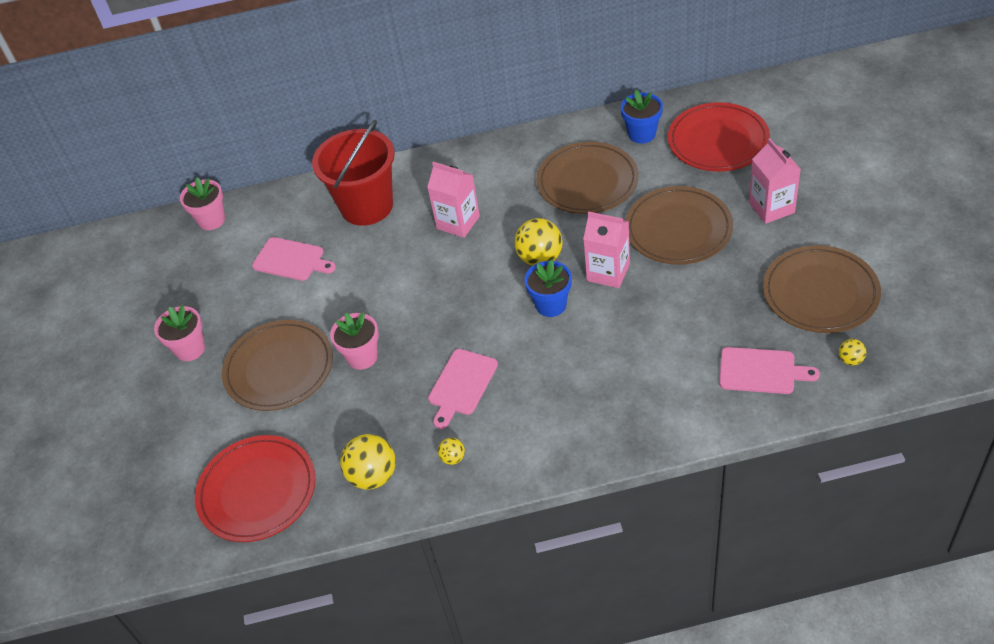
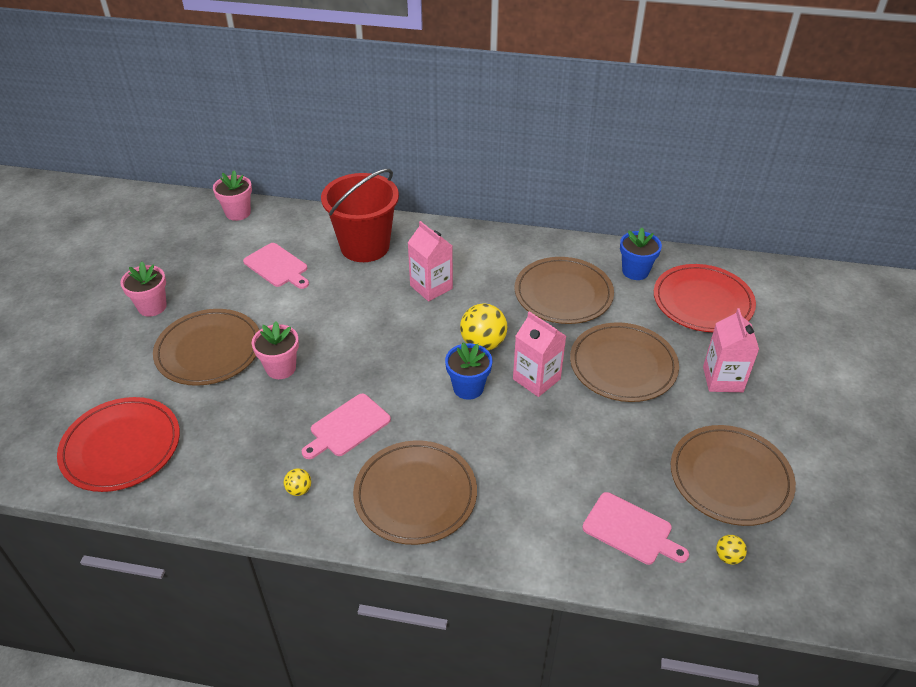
camera: 15 degrees right, 5 degrees down
(373, 476) = (222, 476): yellow ball -> none
(560, 418) = (415, 495): none -> brown plate

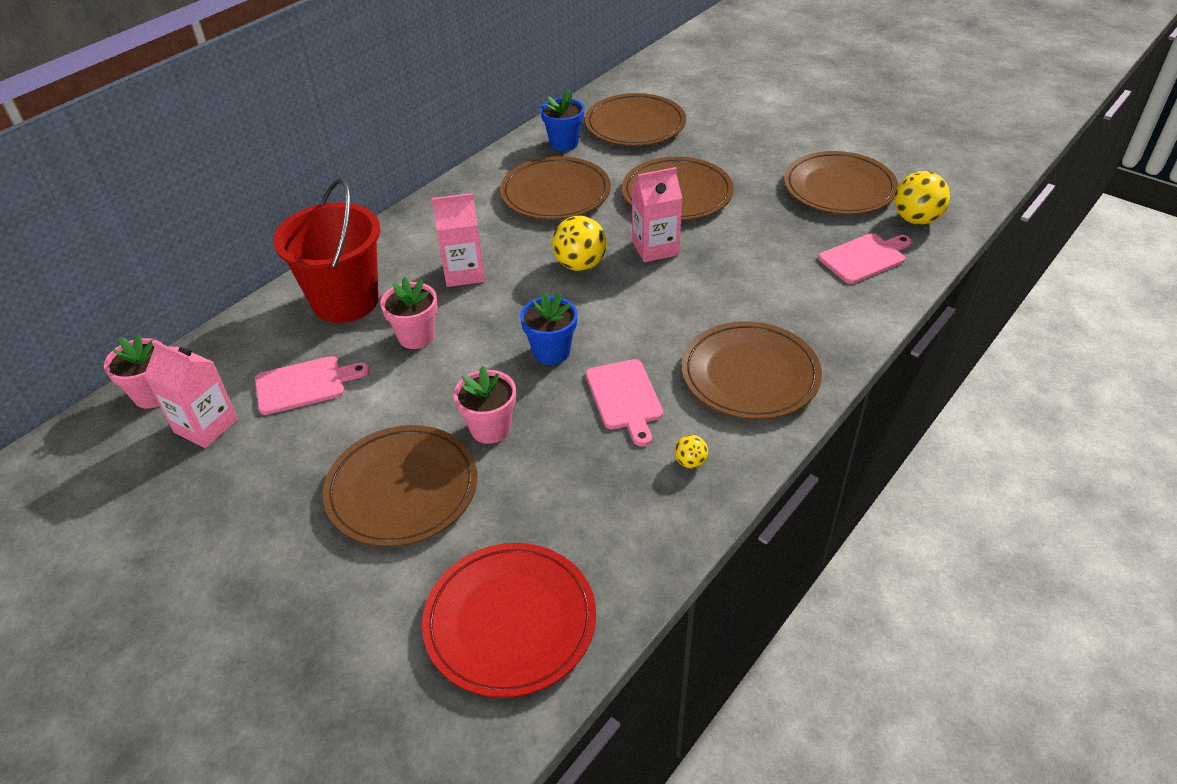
camera: 60 degrees left, 0 degrees up
(152, 307) = (260, 531): pink flower pot -> pink flower pot (416, 336)
(468, 388) = (633, 294): blue flower pot -> blue flower pot (551, 352)
(702, 301) = (635, 125): red plate -> brown plate
(722, 379) = (732, 150): pink carton -> pink carton (206, 426)
(728, 557) = (916, 219): yellow ball -> yellow ball, size x2.01

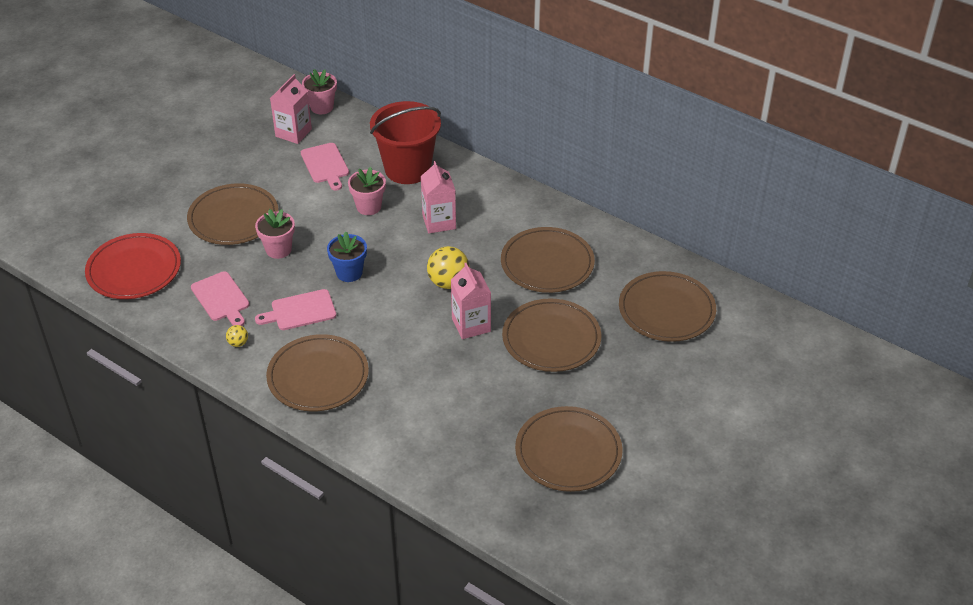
camera: 85 degrees right, 0 degrees up
(564, 143) = (627, 264): blue flower pot -> none
(864, 257) = (459, 459): pink cutting board -> pink cutting board (221, 298)
(916, 219) = (518, 503): yellow ball -> none

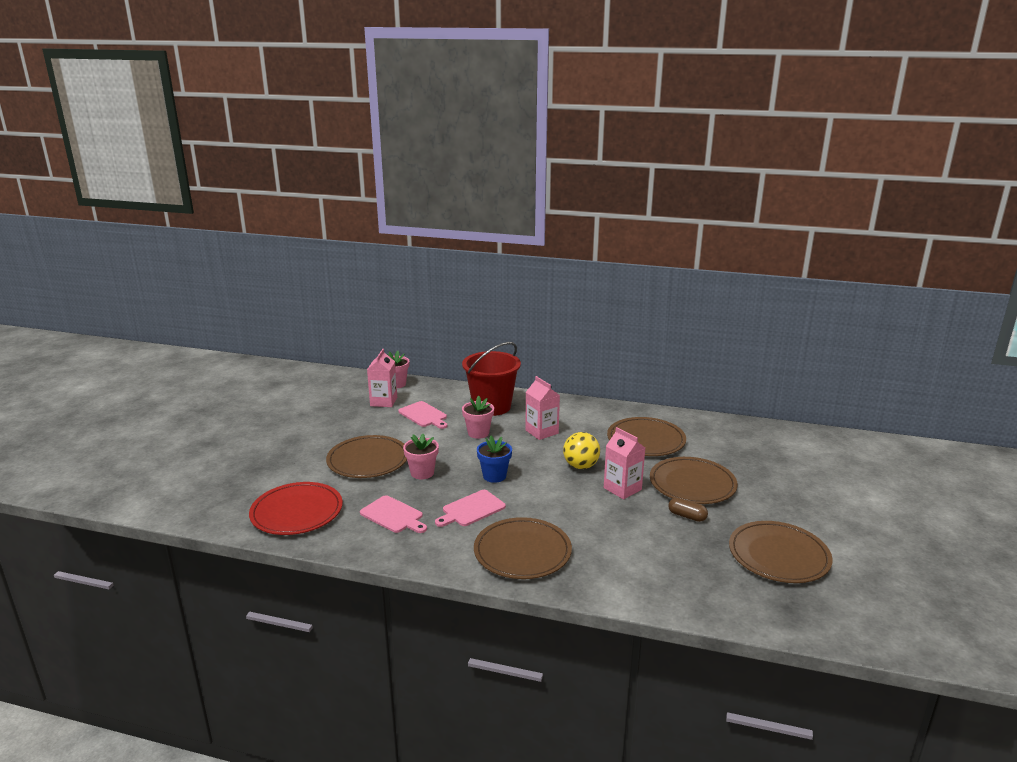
camera: 20 degrees left, 20 degrees down
(238, 343) = (431, 544): yellow ball -> none
(512, 379) = (687, 516): none -> brown capsule
(666, 310) = (758, 449): brown plate -> none

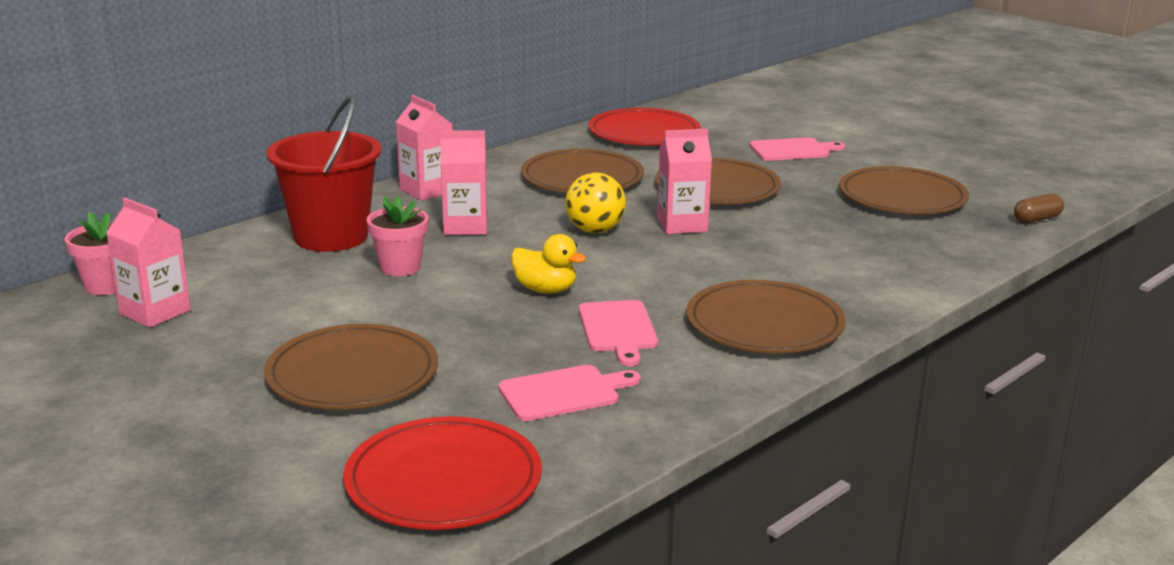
camera: 60 degrees left, 0 degrees up
(422, 473) = (462, 339): pink flower pot -> none
(424, 415) = (269, 291): pink cutting board -> pink cutting board (792, 150)
(494, 476) = (545, 290): blue flower pot -> yellow duck
(571, 408) = (427, 190): none -> pink carton
(687, 516) = (783, 212): brown capsule -> brown capsule (1037, 219)
(742, 436) = (644, 133): none -> red plate

